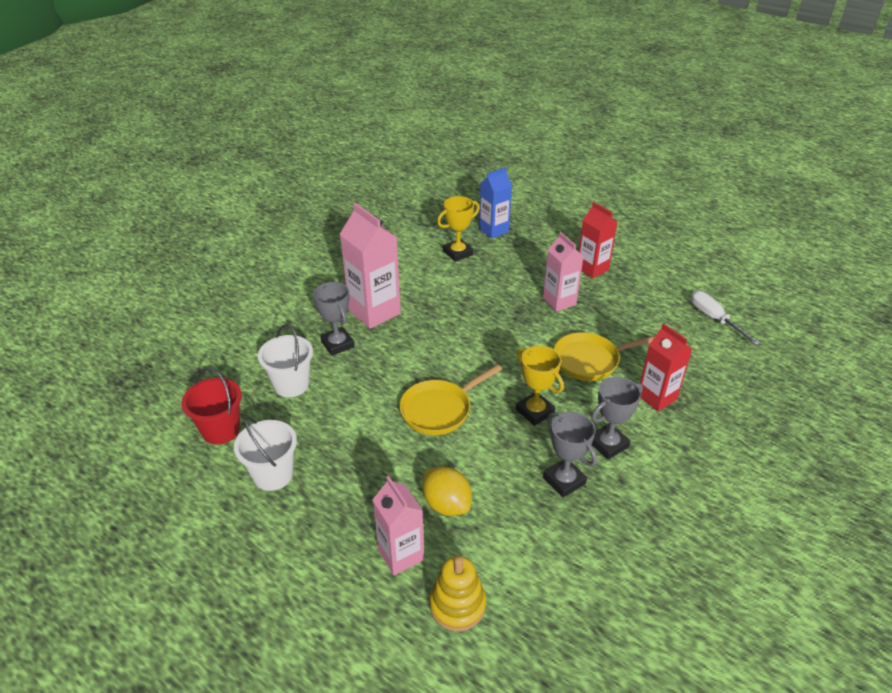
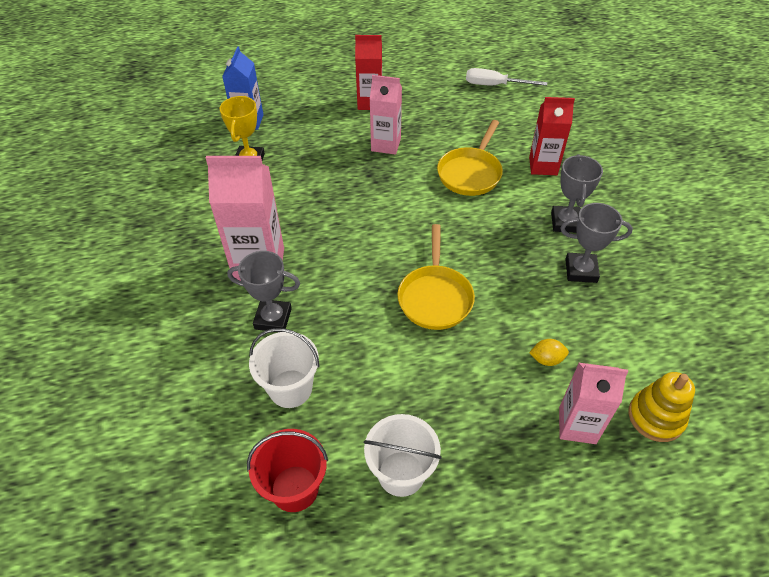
camera: 50 degrees left, 10 degrees up
(446, 504) = (546, 359): yellow lemon -> yellow lemon, size x0.59
(535, 411) = (494, 240): yellow trophy -> none

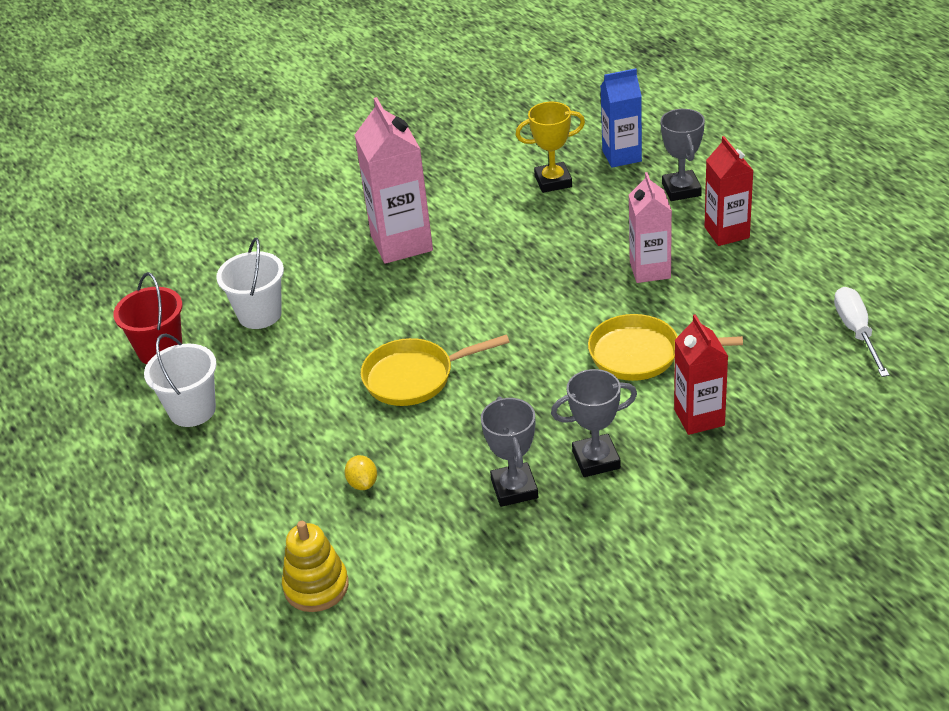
camera: 75 degrees right, 10 degrees down
(273, 319) = (336, 276): grey trophy -> grey trophy (681, 190)
(577, 425) = (284, 523): pink carton -> none

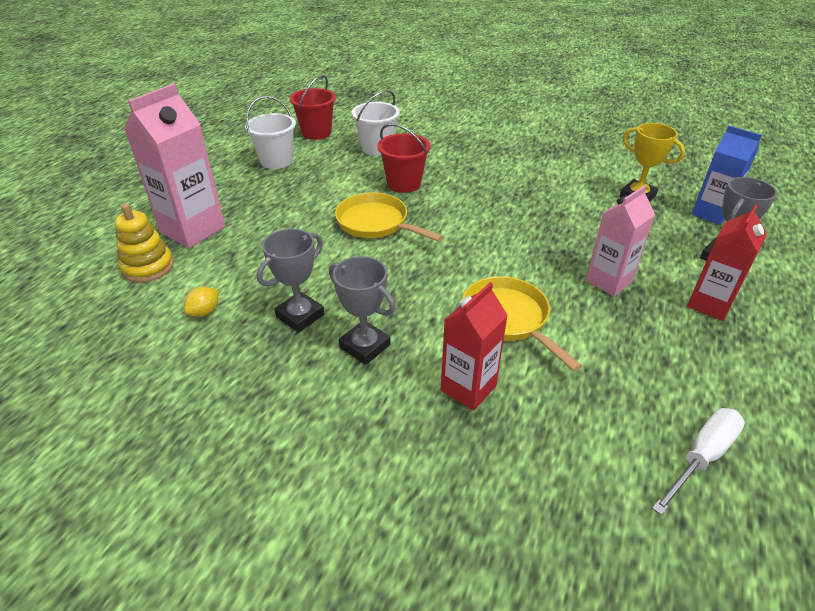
camera: 50 degrees right, 0 degrees up
(361, 325) = (404, 184): none -> red bucket
(363, 483) = (257, 245): yellow lemon -> yellow lemon (204, 312)
(401, 243) = (495, 166): pink carton -> pink carton (193, 230)

